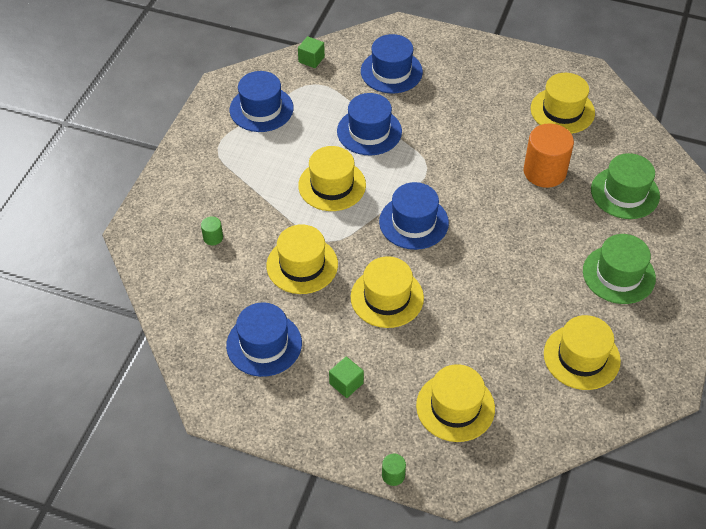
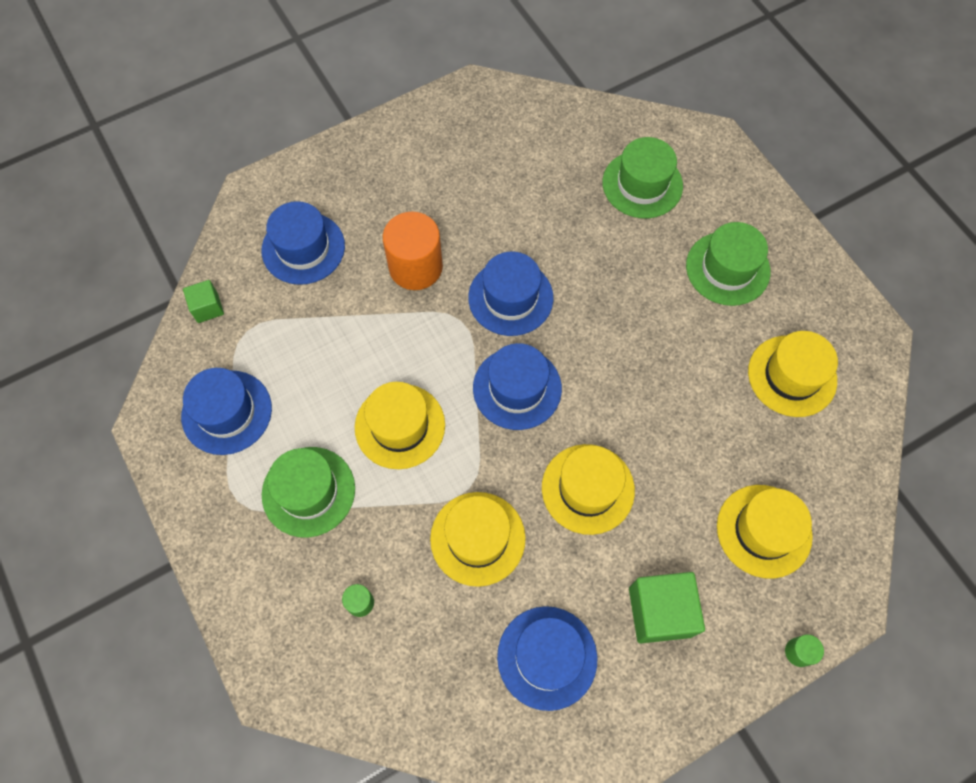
camera: 50 degrees left, 15 degrees up
(252, 173) = (308, 491): none -> green hat
(346, 383) = (660, 612): green cube -> green cube, size x1.78
(369, 131) = (362, 333): blue hat -> blue hat (510, 298)
(544, 172) = (559, 225): orange cylinder -> orange cylinder (415, 267)
(562, 111) = (501, 149): yellow hat -> none

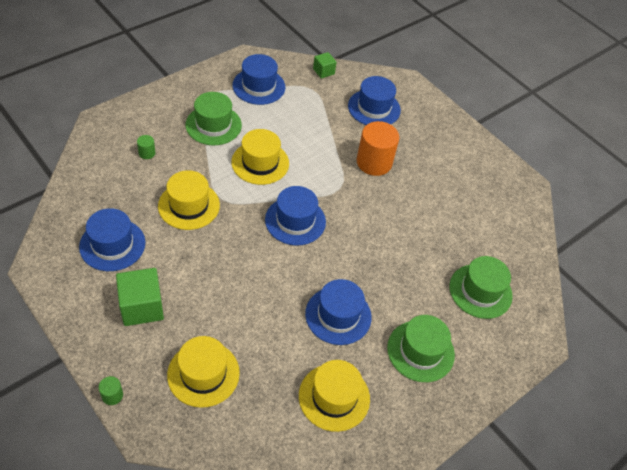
camera: 75 degrees right, 15 degrees down
(510, 298) = (363, 214): blue hat -> blue hat (338, 315)
(588, 489) = (227, 263): yellow hat -> none

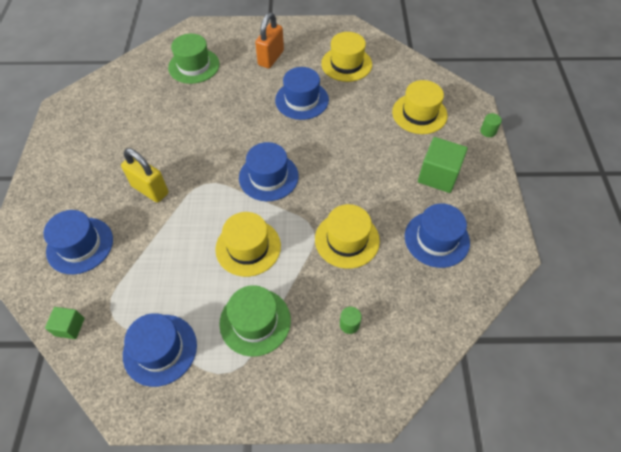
camera: 135 degrees left, 5 degrees up
(374, 162) = (150, 190): orange cylinder -> yellow padlock
(420, 351) = (271, 58): green hat -> orange padlock

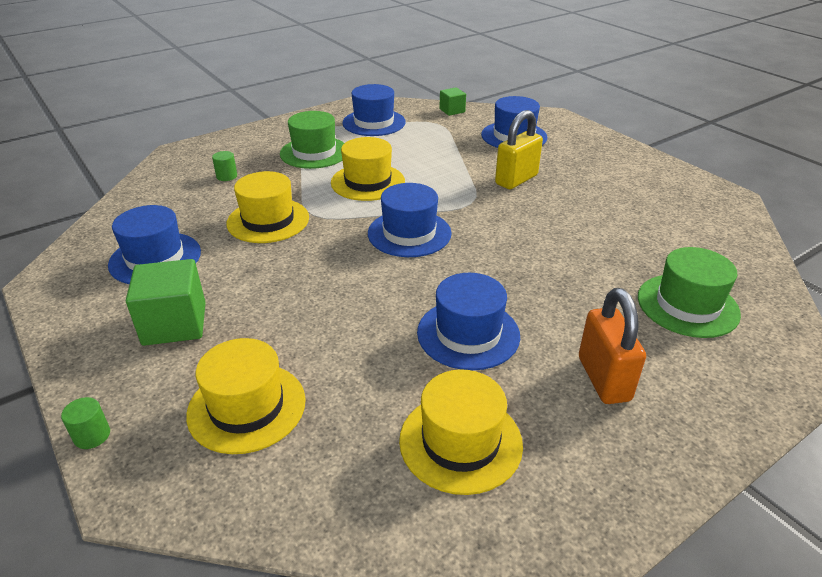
camera: 145 degrees right, 20 degrees down
(150, 190) = (516, 180): yellow padlock -> yellow padlock turned 45 degrees counterclockwise

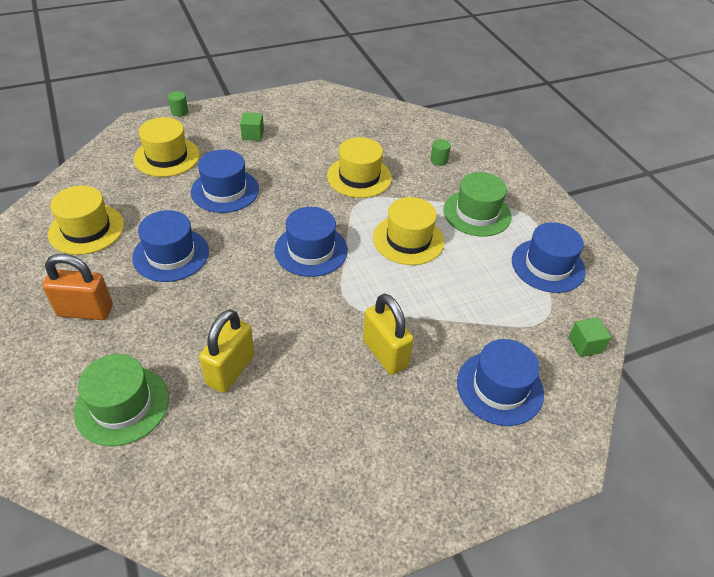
camera: 100 degrees right, 10 degrees up
(155, 258) = (327, 127): blue hat -> blue hat (225, 190)
(174, 324) = (253, 135): green cube -> green cube, size x0.56
(595, 251) = (230, 370): none -> yellow padlock

